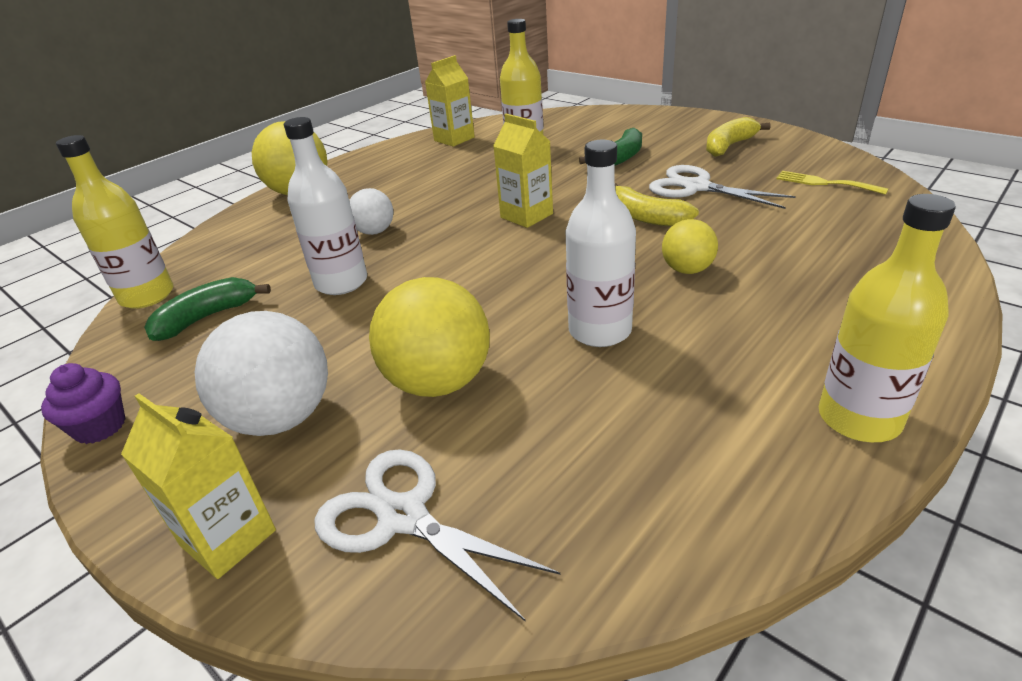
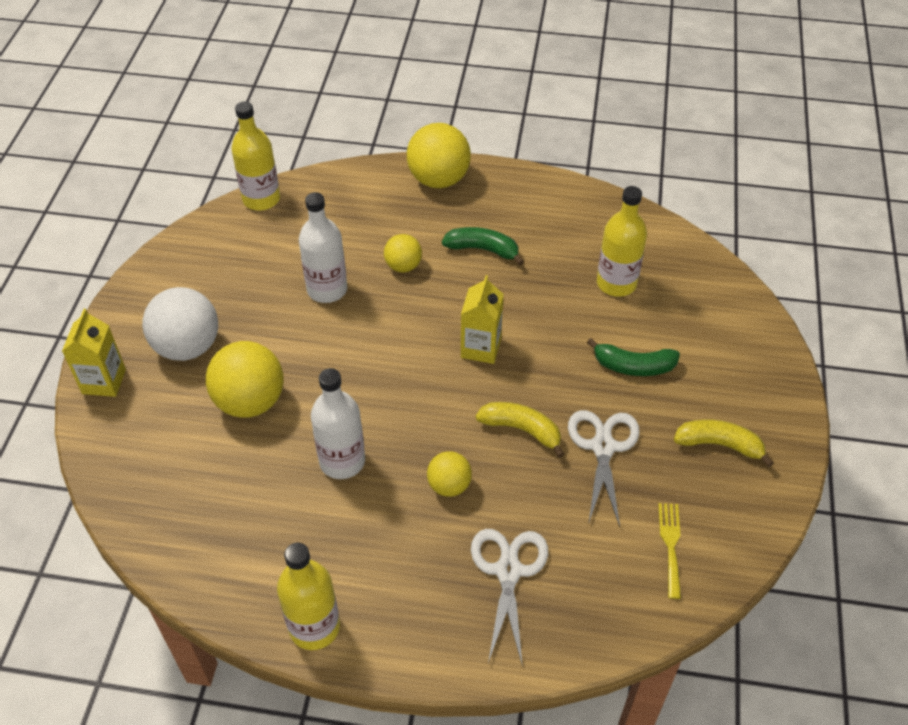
camera: 55 degrees right, 15 degrees up
(100, 427) = (146, 274): purple cupcake -> none
(207, 317) = (255, 247): green banana -> green banana (483, 249)
(375, 232) = (403, 266): white ball -> yellow ball
(403, 517) = (145, 442): white scissors -> white scissors (508, 571)
(454, 139) = (603, 221): yellow carton -> none
(646, 217) = (521, 430): yellow banana -> yellow banana turned 105 degrees clockwise

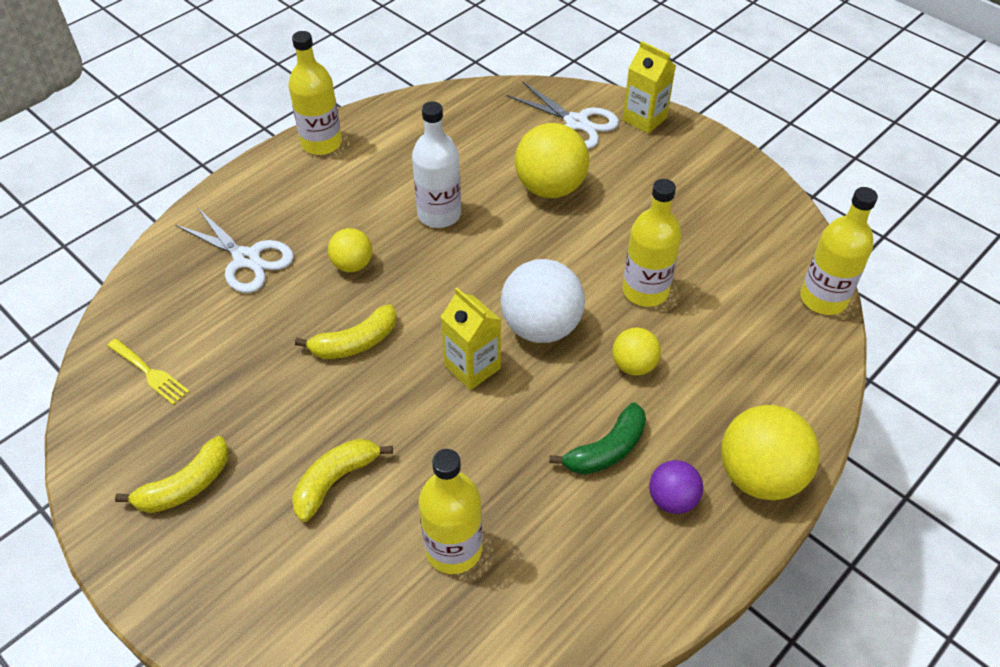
camera: 125 degrees right, 0 degrees up
(187, 347) = (644, 175): white ball -> white ball (541, 327)
(327, 289) = (645, 291): white bottle -> yellow bottle
(490, 208) = (672, 499): none -> purple ball
(603, 447) = (279, 390): white scissors -> white scissors (576, 123)
(633, 366) = (335, 481): green banana -> yellow banana

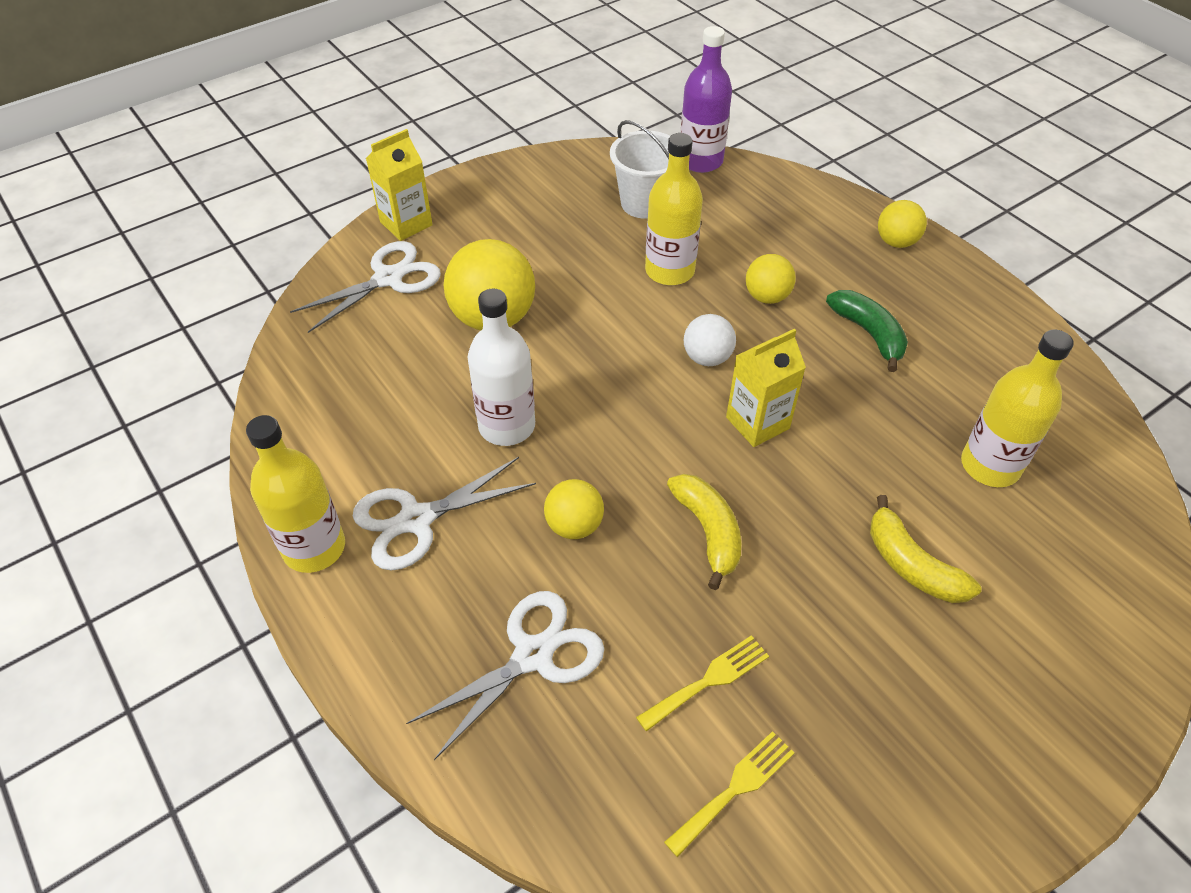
camera: 80 degrees left, 0 degrees up
(186, 486) = (924, 733): yellow banana -> none
(229, 353) = (708, 680): none -> yellow fork
(348, 184) = (416, 520): none -> white scissors
(541, 327) = (707, 358): white ball -> white ball, size x0.56
(672, 499) = (923, 300): purple ball -> none
(735, 263) = (644, 203): none -> white bucket
(759, 476) = (896, 242): yellow ball -> yellow ball, size x0.56
(823, 299) = (700, 161): yellow bottle -> purple bottle

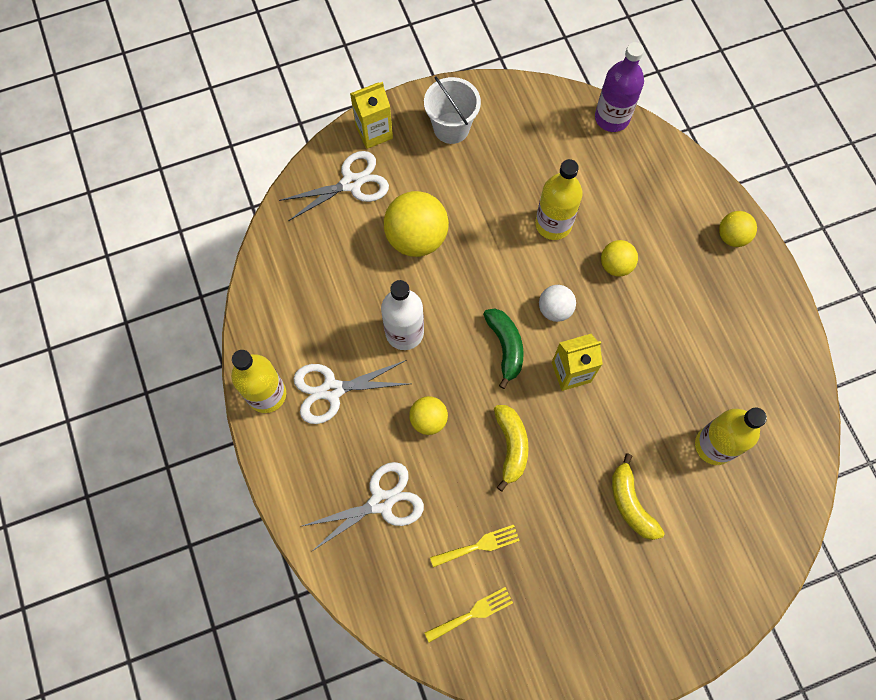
camera: 15 degrees right, 20 degrees up
(644, 203) = (554, 152): white bucket -> white bucket (451, 128)
(869, 333) = (676, 316): green banana -> green banana (505, 347)

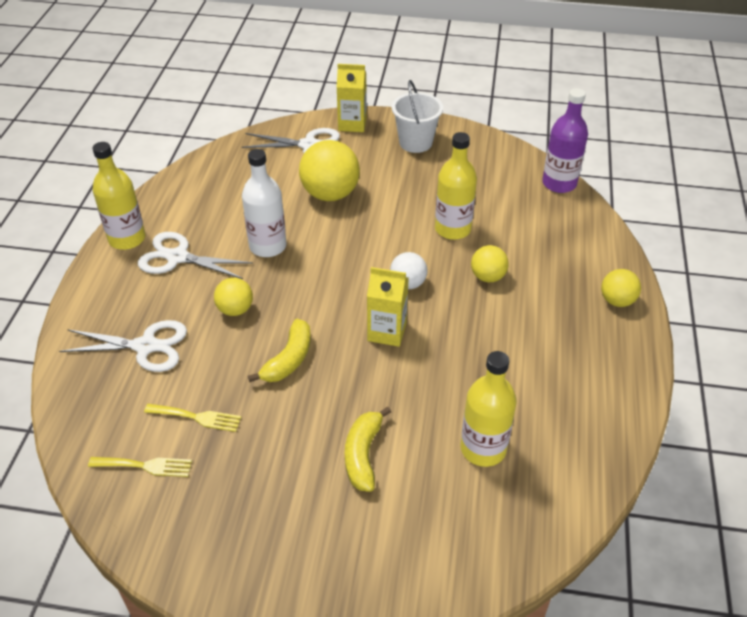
camera: 30 degrees right, 25 degrees down
(505, 347) = (343, 290): green banana -> none

